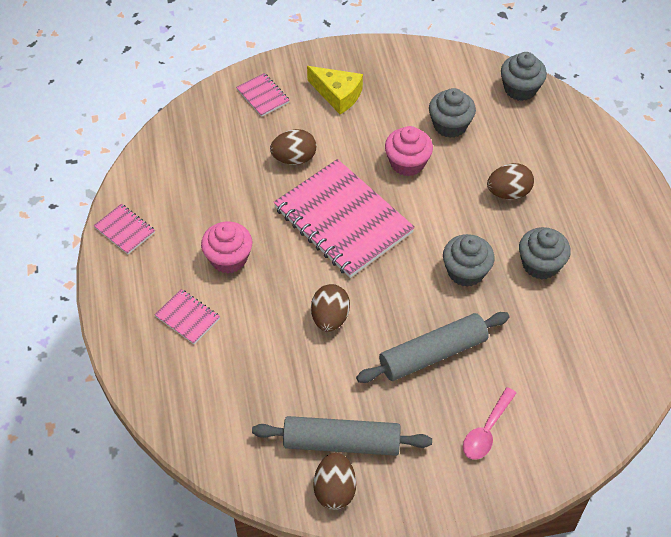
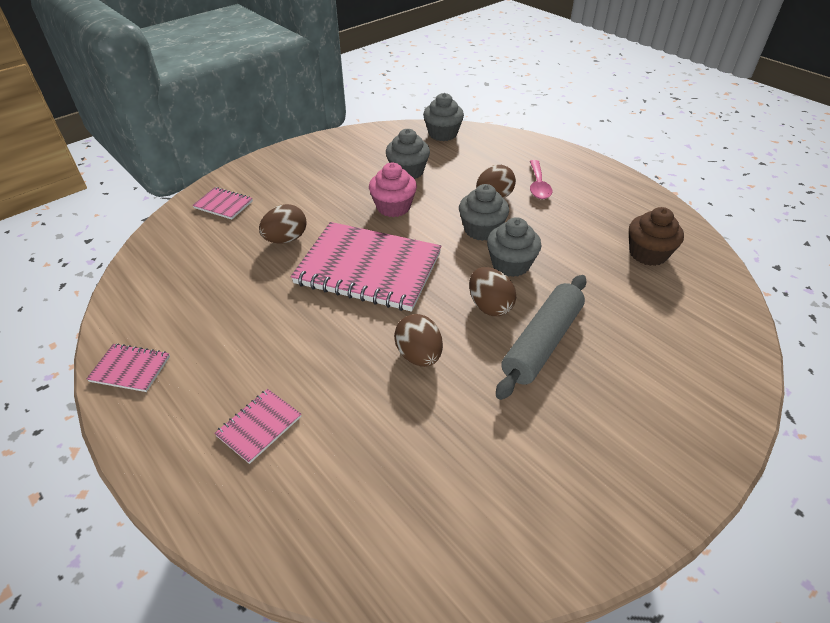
camera: 30 degrees left, 10 degrees down
(187, 317) = (259, 426): pink notebook -> pink notebook turned 60 degrees counterclockwise
(228, 258) = (272, 347): pink cupcake -> none
(334, 490) = (564, 535): brown egg -> brown egg (489, 306)
(337, 95) = (295, 182): yellow cheese -> none
(341, 442) = (527, 475): grey rolling pin -> none
(486, 431) = (651, 387): pink spoon -> pink spoon (538, 185)
(540, 264) = (565, 235): grey cupcake -> grey cupcake (481, 230)
(600, 319) = (648, 254): none -> brown cupcake

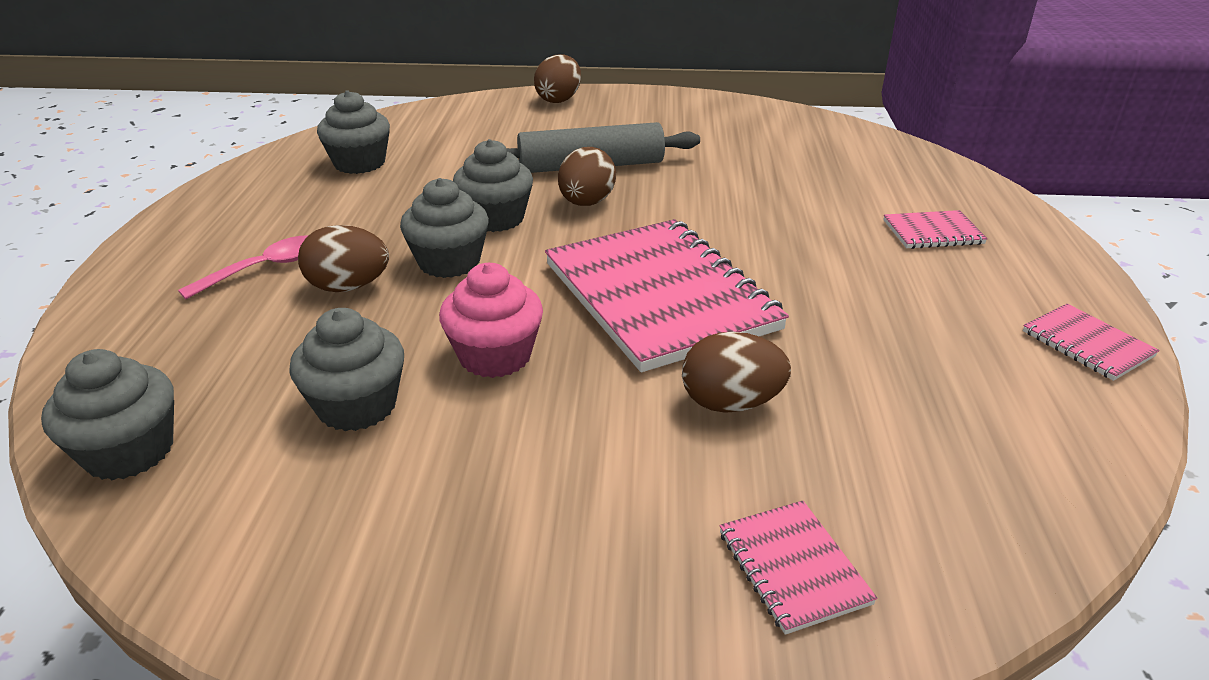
camera: 135 degrees left, 10 degrees down
(419, 355) = (716, 206): brown egg -> brown egg (559, 100)
(648, 254) = (359, 163): brown cupcake -> grey cupcake

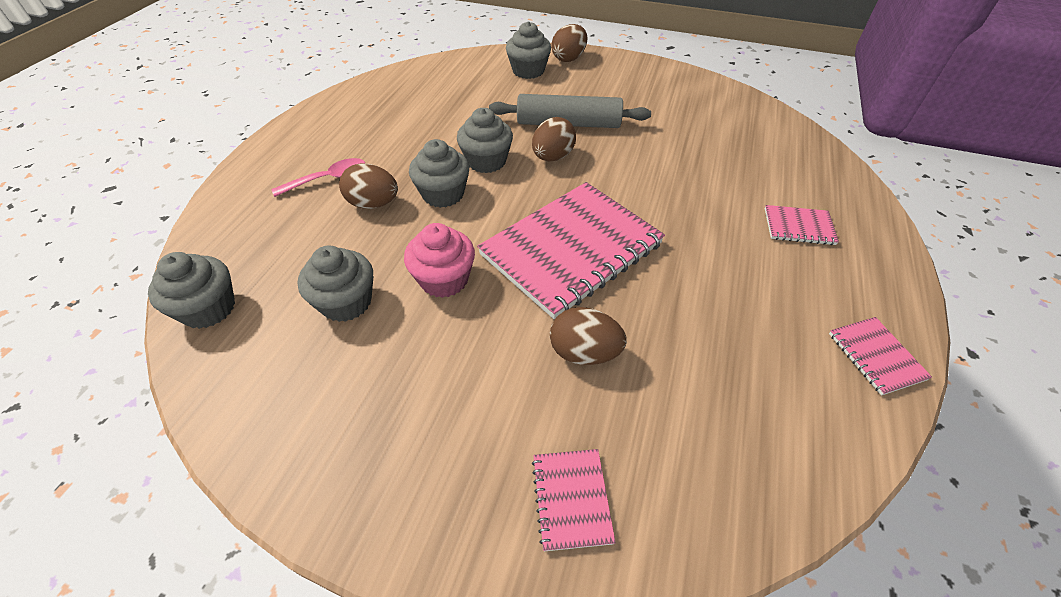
camera: 15 degrees right, 15 degrees up
(359, 163) = (415, 98): grey cupcake -> grey cupcake (528, 71)
(659, 296) = (571, 249): pink notebook -> pink notebook turned 60 degrees clockwise

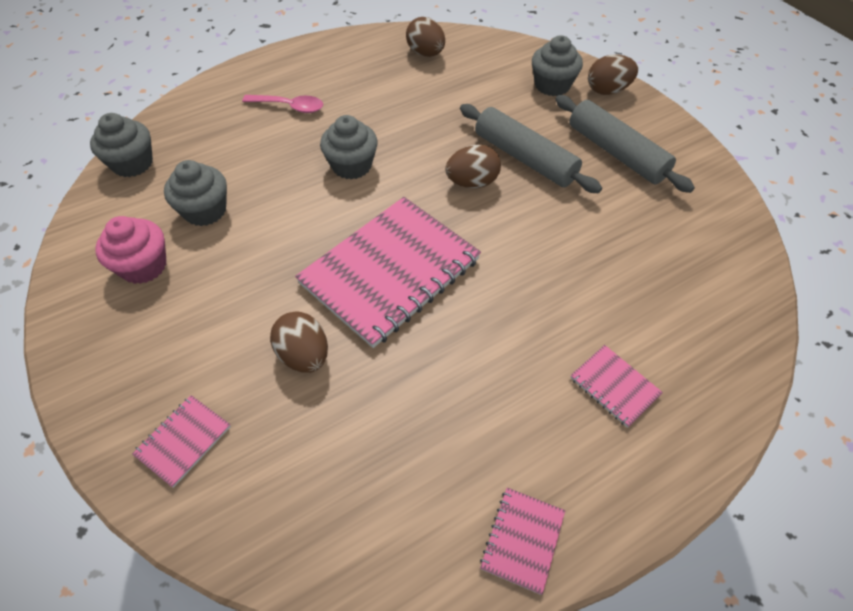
camera: 40 degrees right, 5 degrees up
(373, 204) = (297, 145): brown egg -> brown egg (426, 53)
(444, 279) = (278, 235): pink cupcake -> pink cupcake (143, 266)
(486, 161) = (415, 155): grey cupcake -> none
(571, 249) = (390, 272): pink notebook -> pink notebook turned 45 degrees counterclockwise
(622, 92) = (616, 153): none -> grey rolling pin

